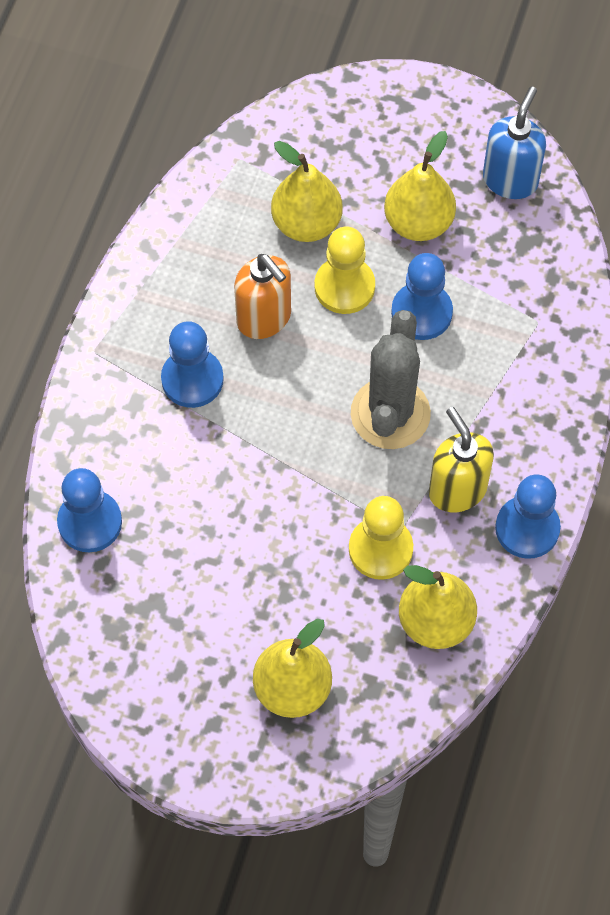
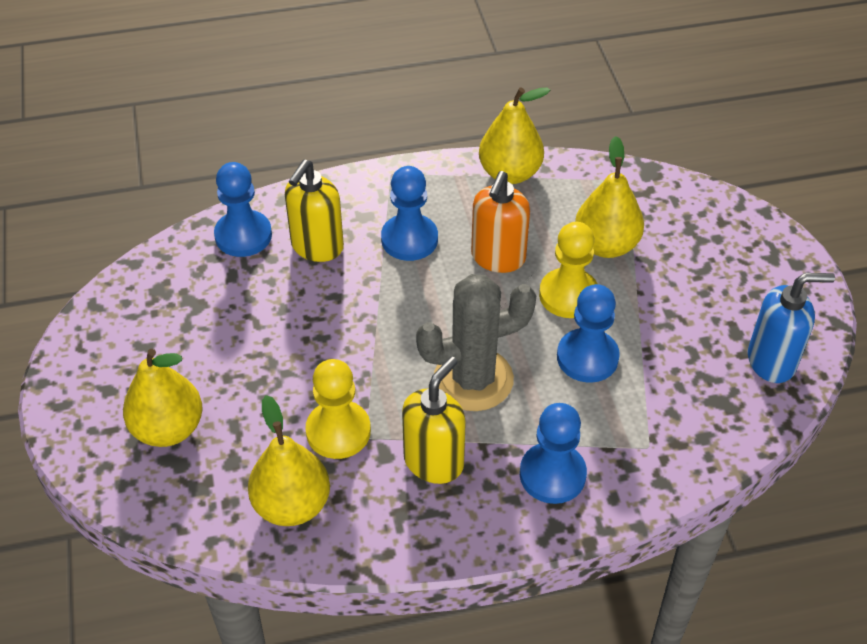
camera: 60 degrees right, 15 degrees down
(149, 464) = (317, 247): none -> yellow soap dispenser
(418, 222) = (671, 316): yellow pear -> yellow pear (510, 173)
(527, 528) = (431, 535): blue pawn -> blue pawn (552, 475)

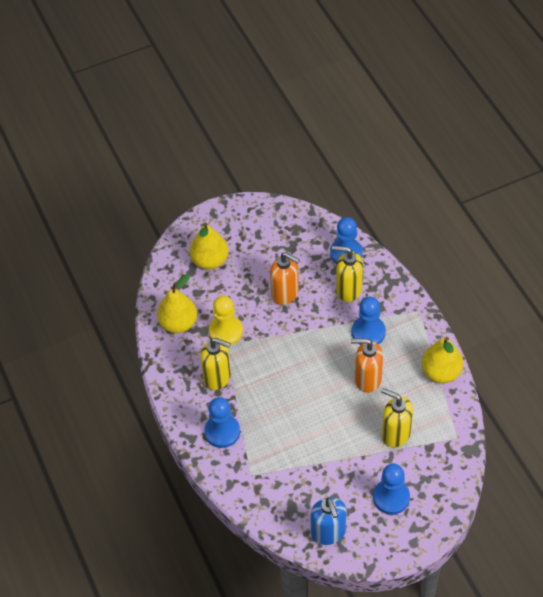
camera: 80 degrees right, 5 degrees up
(290, 330) = (285, 293): none -> orange soap dispenser
(473, 379) = (275, 384): grey cactus -> none
(568, 295) = (349, 420): yellow pawn -> none
(587, 357) = (305, 436): blue pawn -> blue pawn (391, 497)
(606, 245) = (395, 434): yellow pear -> yellow soap dispenser

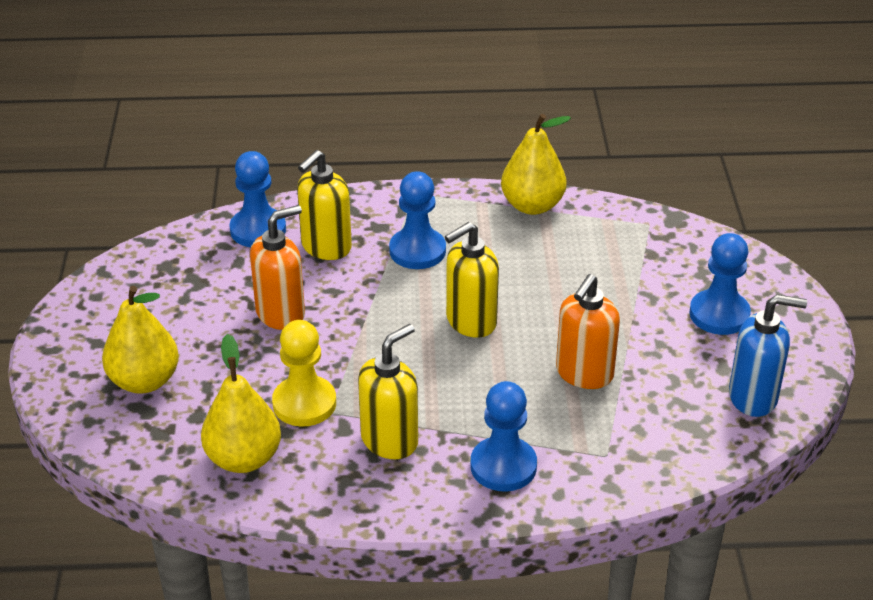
camera: 70 degrees left, 15 degrees down
(367, 379) = (500, 276): orange soap dispenser -> orange soap dispenser (584, 374)
(395, 434) = (612, 278): yellow soap dispenser -> yellow soap dispenser (470, 322)

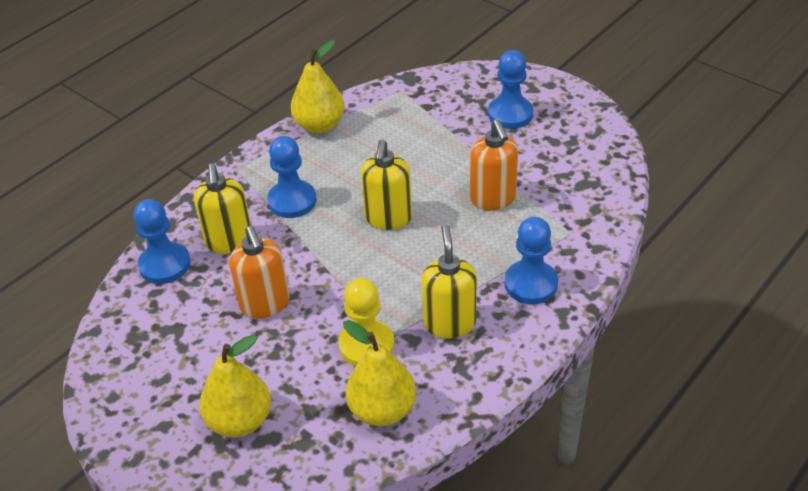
camera: 45 degrees left, 5 degrees up
(281, 314) = (265, 304): orange soap dispenser -> orange soap dispenser turned 150 degrees clockwise
(753, 397) = (590, 145): blue soap dispenser -> none

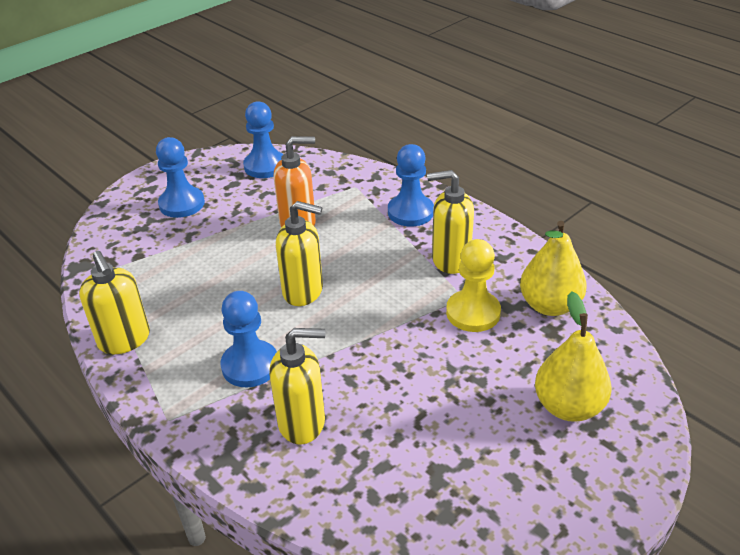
camera: 85 degrees left, 5 degrees down
(164, 265) = (327, 488): blue pawn -> blue pawn (265, 166)
(265, 304) = (409, 388): orange soap dispenser -> none
(320, 125) = (124, 340): yellow pear -> yellow soap dispenser

